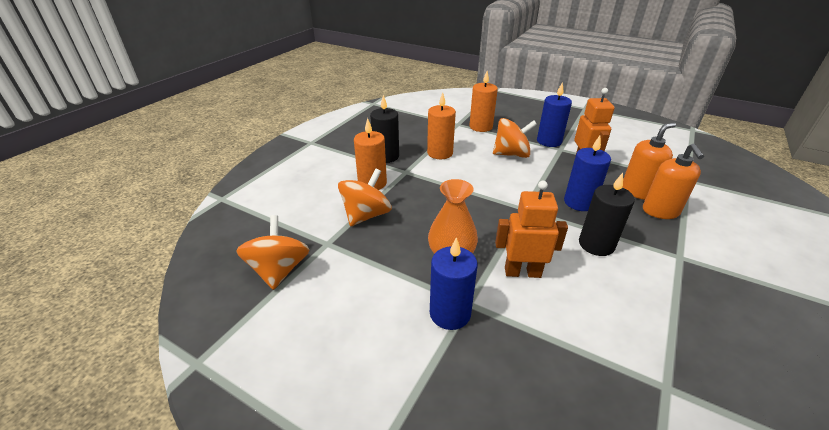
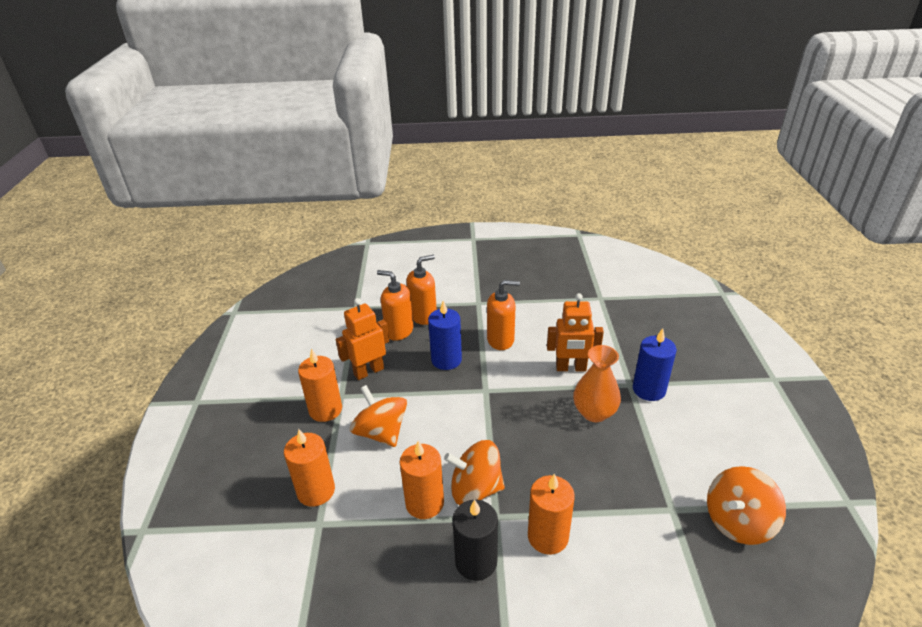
camera: 120 degrees left, 0 degrees up
(366, 215) = (605, 504): orange spinning top -> orange spinning top (475, 489)
(522, 272) = (571, 368): orange robot -> orange robot turned 60 degrees counterclockwise
(549, 141) = (325, 410): blue candle -> orange candle
(596, 244) = (501, 340): black candle -> orange soap dispenser

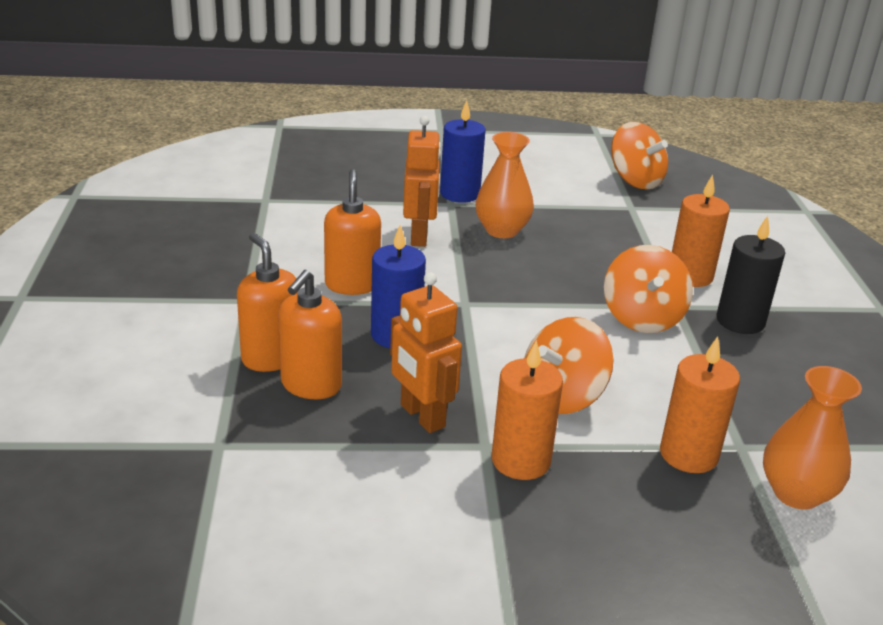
camera: 95 degrees left, 5 degrees down
(267, 546) = (796, 493): none -> orange vase
(424, 503) = (675, 356): orange candle -> none

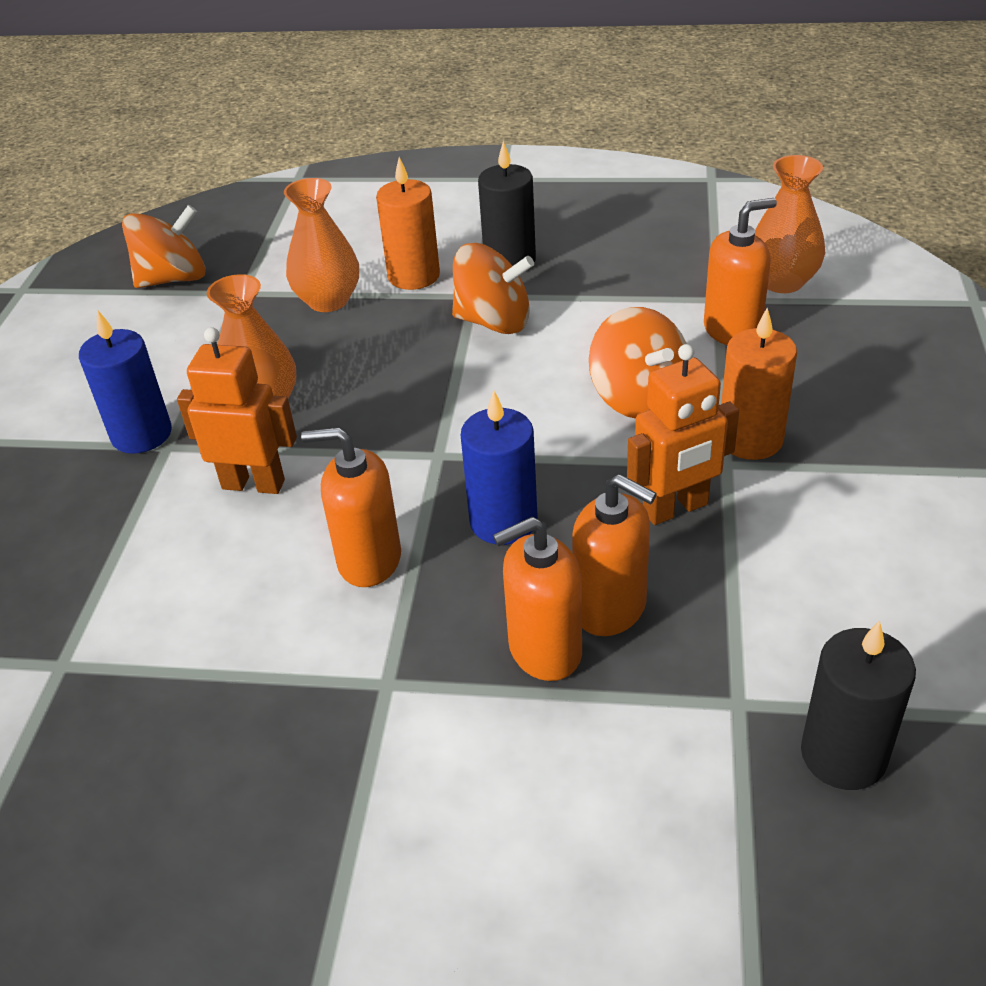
camera: 75 degrees left, 10 degrees up
(165, 495) = (843, 755): none -> black candle
(637, 242) = (328, 300): none -> orange vase
(688, 454) = (732, 330): orange candle -> orange soap dispenser

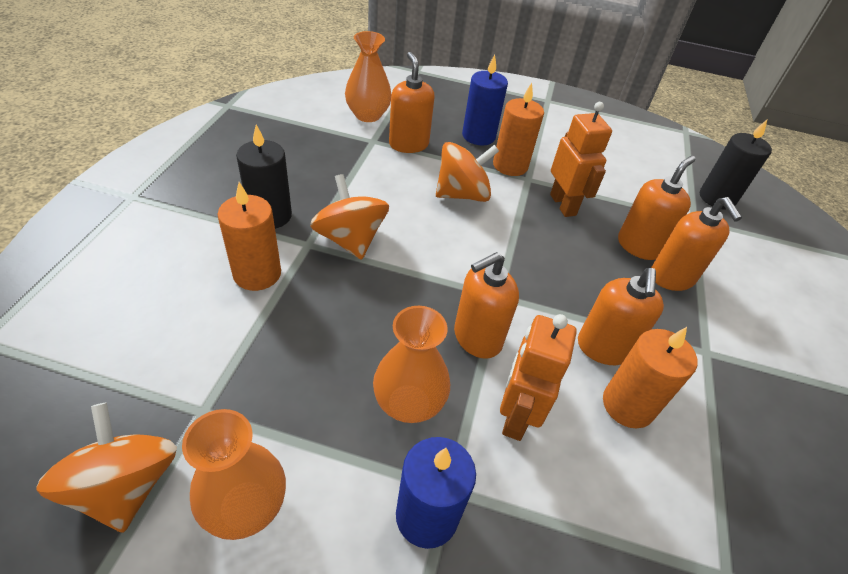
camera: 90 degrees left, 5 degrees up
(278, 584) = (628, 405): none -> orange candle
(328, 300) = (262, 338): orange vase -> orange vase (245, 505)
(360, 443) = (477, 338): none -> orange soap dispenser
(494, 322) = (350, 239): orange spinning top -> orange spinning top turned 45 degrees counterclockwise
(503, 521) = (569, 275): blue candle -> blue candle (478, 136)

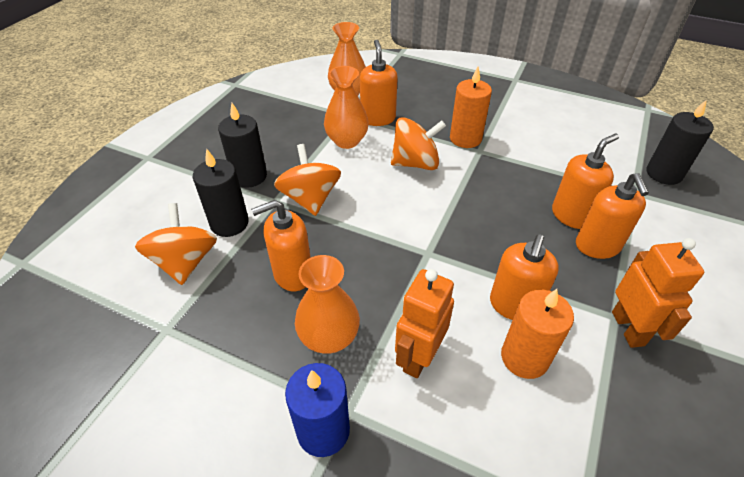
camera: 15 degrees right, 0 degrees up
(126, 485) = (100, 379): orange spinning top -> orange spinning top (185, 262)
(245, 505) = (183, 404): orange vase -> orange vase (347, 141)
(257, 274) = (229, 223): orange candle -> black candle
(477, 338) = (400, 288): orange soap dispenser -> orange soap dispenser (292, 274)
(478, 136) = (442, 112): blue candle -> none
(563, 205) = (507, 175): orange robot -> orange robot (628, 328)

